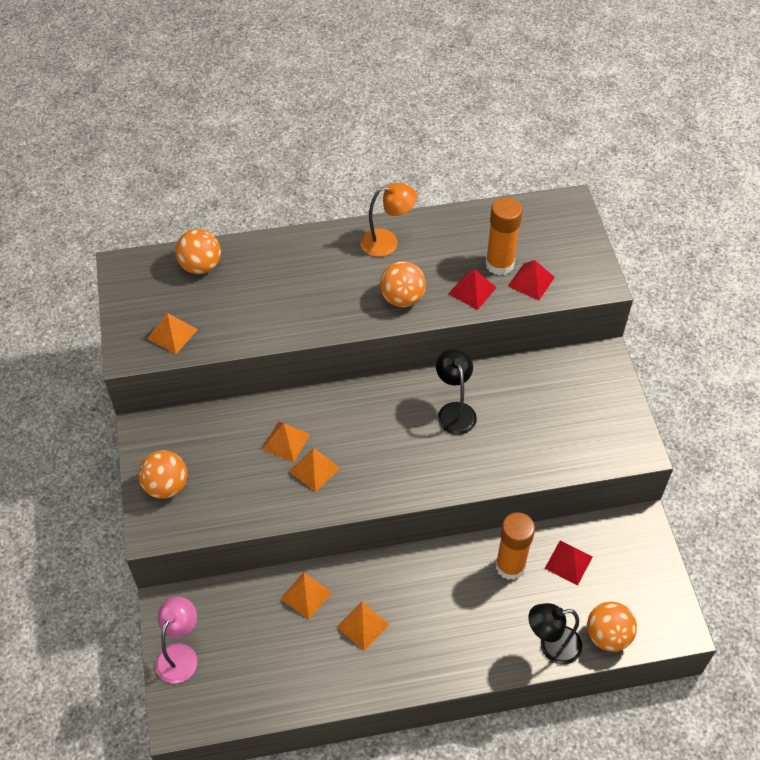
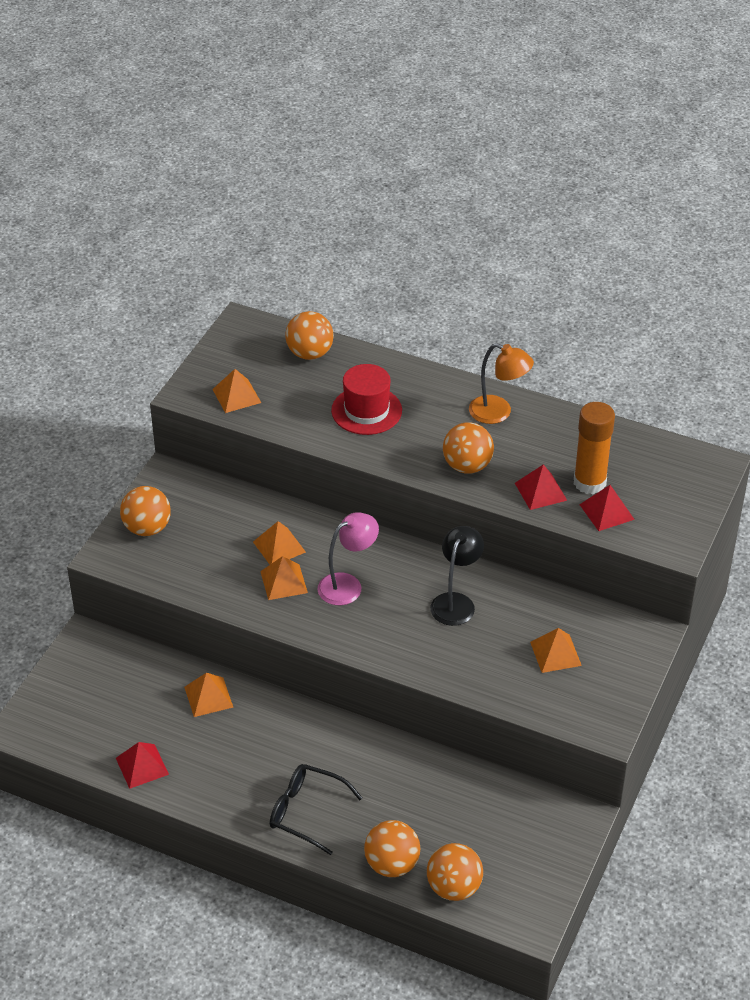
camera: 35 degrees right, 10 degrees down
(180, 654) = (65, 682): pink lamp -> pink lamp (347, 585)
(287, 292) = (366, 410): none -> red hat
(363, 625) = (236, 748): orange pyramid -> orange pyramid (555, 653)
(457, 644) = (306, 812): none -> black glasses
(510, 566) = (414, 778): orange glue stick -> none
(551, 646) = (392, 864): black lamp -> orange ball
(568, 562) = (474, 807): red pyramid -> red pyramid (142, 766)

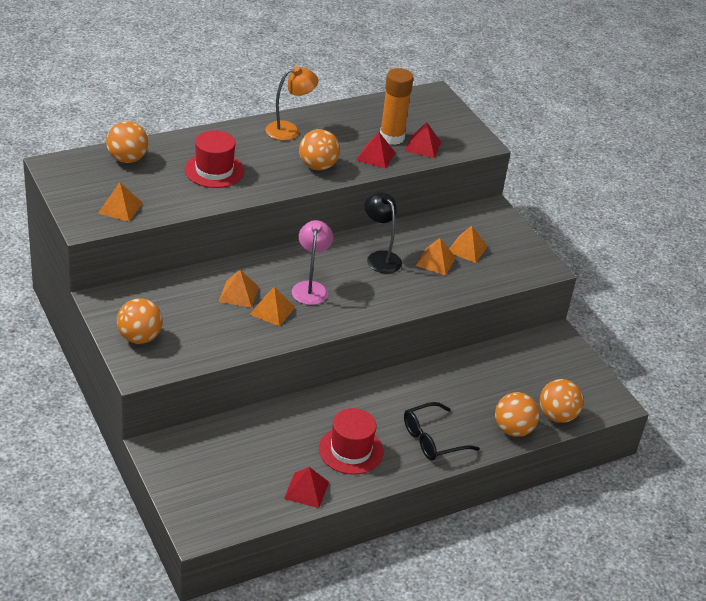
camera: 55 degrees left, 5 degrees down
(208, 697) = (284, 423): orange pyramid -> orange pyramid (435, 261)
(225, 763) = (351, 450): none -> red hat

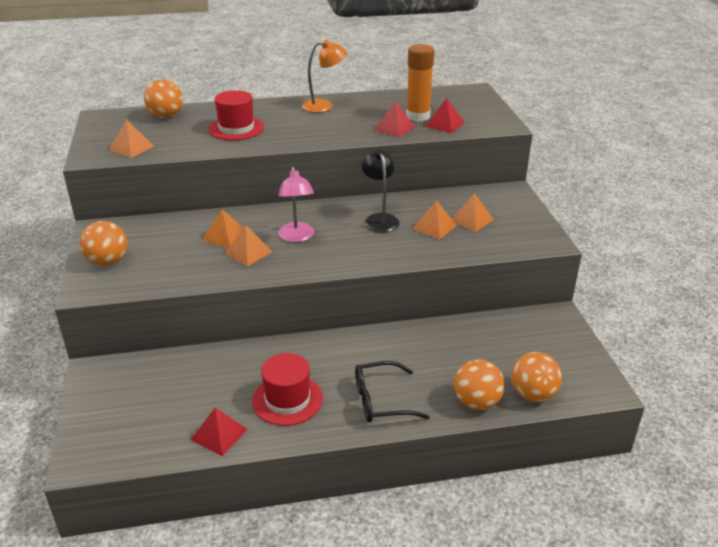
camera: 20 degrees right, 5 degrees down
(310, 288) = (297, 237): pink lamp -> pink lamp turned 150 degrees clockwise
(318, 166) = (334, 131): orange ball -> none

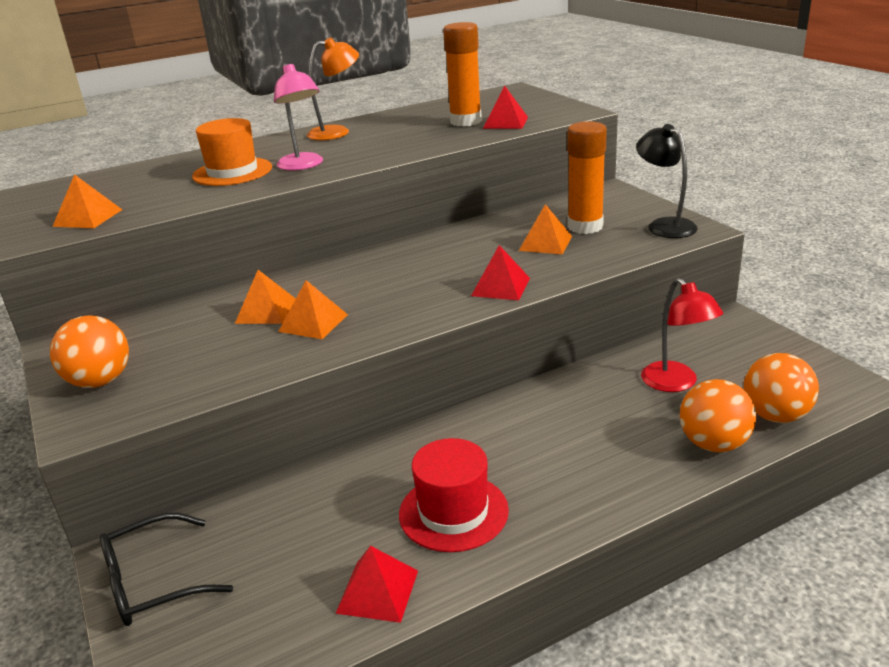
camera: 15 degrees left, 5 degrees down
(166, 116) = (120, 177): orange ball -> none
(236, 128) = (232, 172): red hat -> orange hat
(297, 237) = (371, 291): pink lamp -> pink lamp (303, 165)
(379, 219) = (469, 249): black lamp -> black lamp (664, 225)
(381, 401) = (586, 477): black glasses -> black glasses (152, 582)
(394, 128) = (446, 136): red pyramid -> red pyramid (501, 287)
(471, 219) = (585, 226): orange pyramid -> orange glue stick
(482, 353) = (676, 383): none -> red lamp

